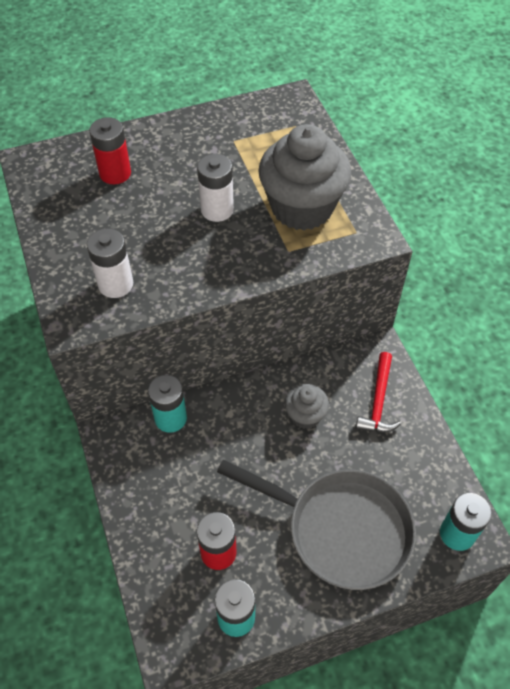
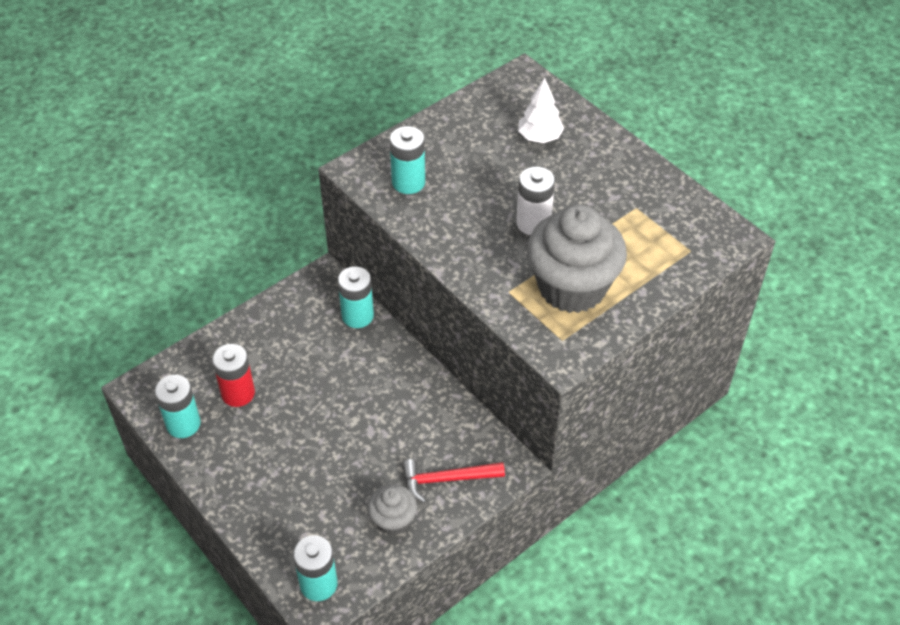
camera: 70 degrees right, 5 degrees down
(115, 173) = (539, 137): red battery -> white tree
(115, 284) = (408, 182): white battery -> turquoise battery
(305, 415) = (403, 420): grey cupcake -> grey cupcake (393, 520)
(341, 529) = (290, 482): grey pan -> none

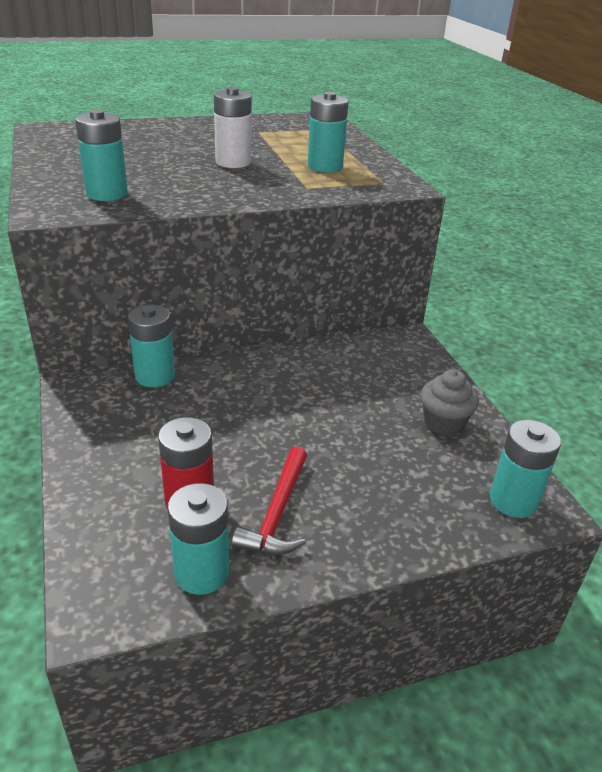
camera: 70 degrees left, 15 degrees down
(446, 479) = (407, 377): red hammer -> red hammer (277, 513)
(539, 137) = (131, 139): white tree -> none
(572, 287) = (325, 166): grey cupcake -> turquoise battery

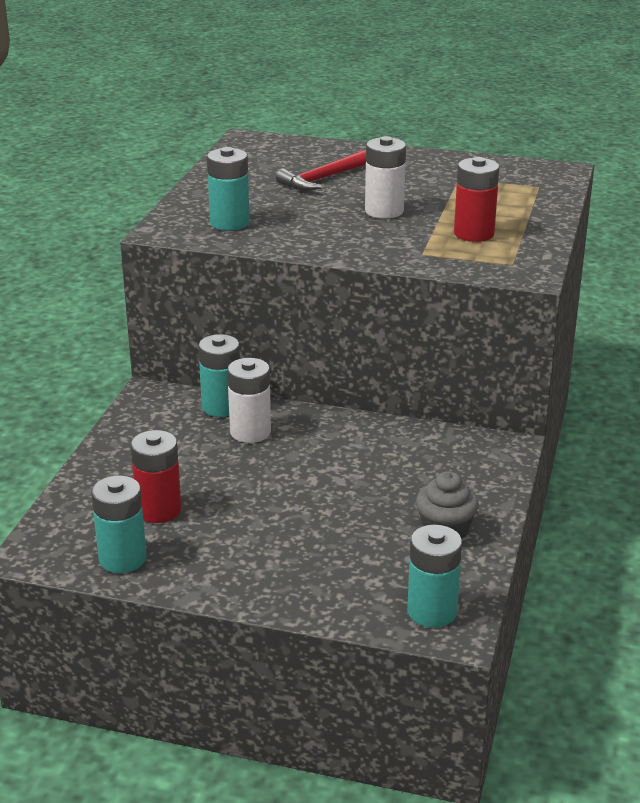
camera: 35 degrees right, 5 degrees down
(203, 391) = (250, 432): none -> white battery
(277, 513) = (216, 543): red hammer -> red hammer (322, 179)
(325, 166) = (474, 234): turquoise battery -> red battery

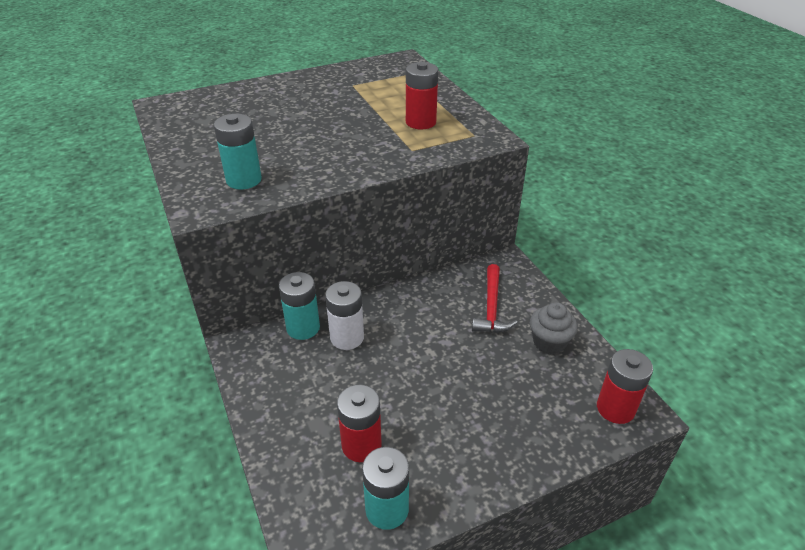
camera: 40 degrees left, 10 degrees up
(322, 179) = (262, 117): red hammer -> red hammer (491, 307)
(384, 211) = (341, 127): white battery -> none
(432, 611) = (615, 408): turquoise battery -> red battery

